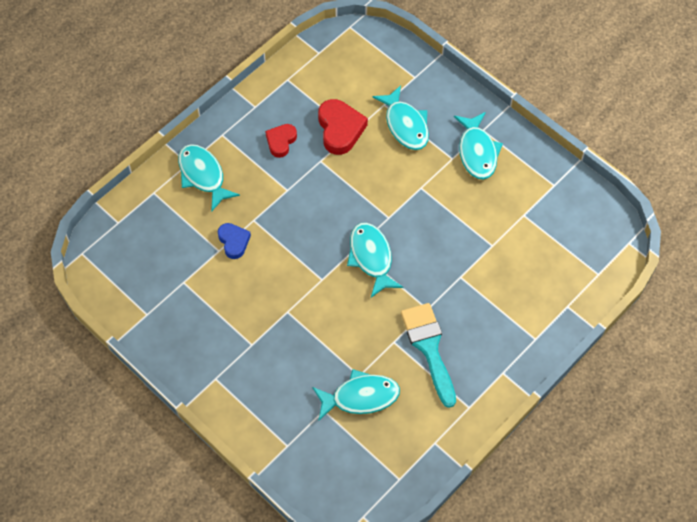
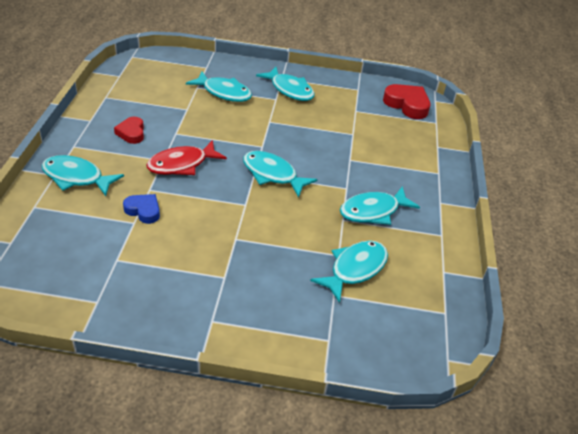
camera: 40 degrees left, 20 degrees down
(299, 204) = (181, 164): none -> red fish
(340, 129) = (175, 110): red heart -> red heart (407, 105)
(429, 348) = (373, 211): turquoise brush -> turquoise fish

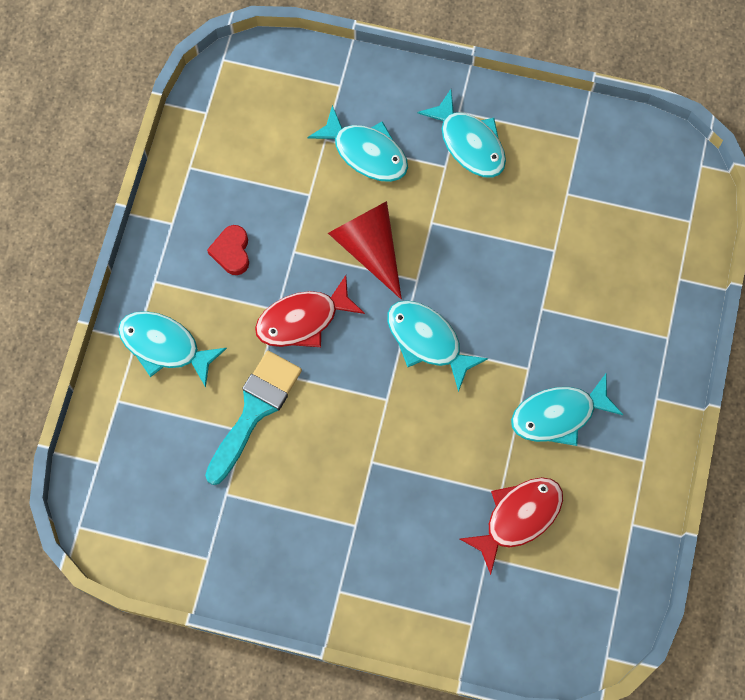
camera: 10 degrees right, 30 degrees up
(143, 211) = (255, 410): blue heart -> turquoise brush
(228, 132) = (369, 247): none -> red cone
(355, 269) = (518, 517): turquoise fish -> red fish
(407, 105) = (652, 177): red heart -> none

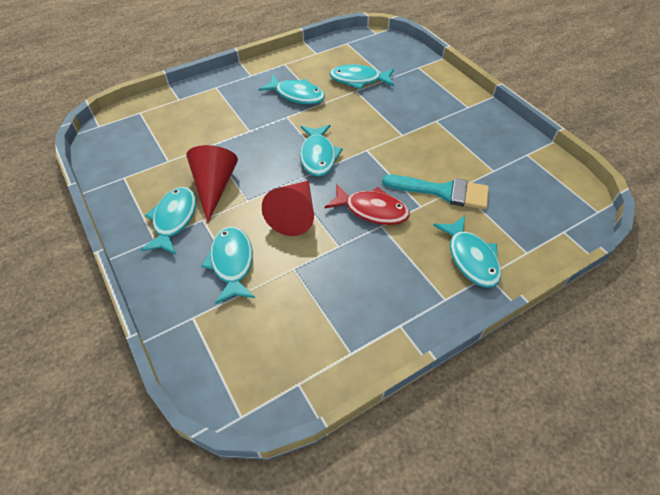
camera: 135 degrees left, 20 degrees down
(232, 252) = (377, 275): red heart -> none
(255, 410) = (443, 191): turquoise brush -> turquoise brush turned 150 degrees counterclockwise
(481, 208) = (214, 187): none -> red cone
(518, 517) = (358, 80): red fish -> turquoise fish

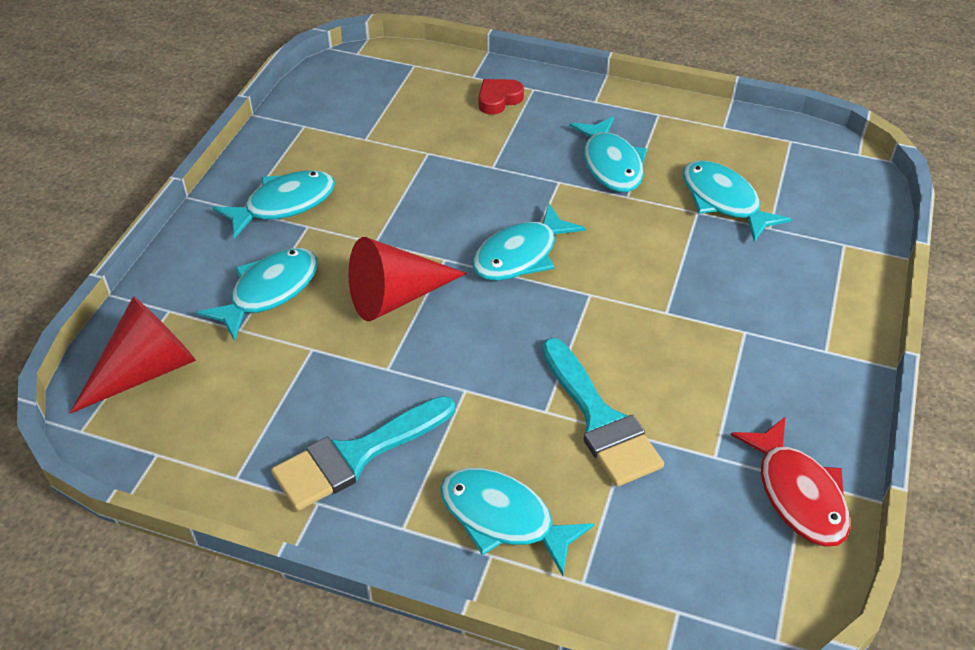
camera: 50 degrees right, 5 degrees down
(207, 101) = (498, 100): none -> red heart
(214, 187) = (366, 201): red cone -> red cone (146, 370)
(372, 210) = (481, 364): red fish -> red fish (797, 493)
(384, 292) = (356, 456): none -> turquoise brush
(470, 258) = (503, 518): turquoise fish -> turquoise fish turned 90 degrees clockwise

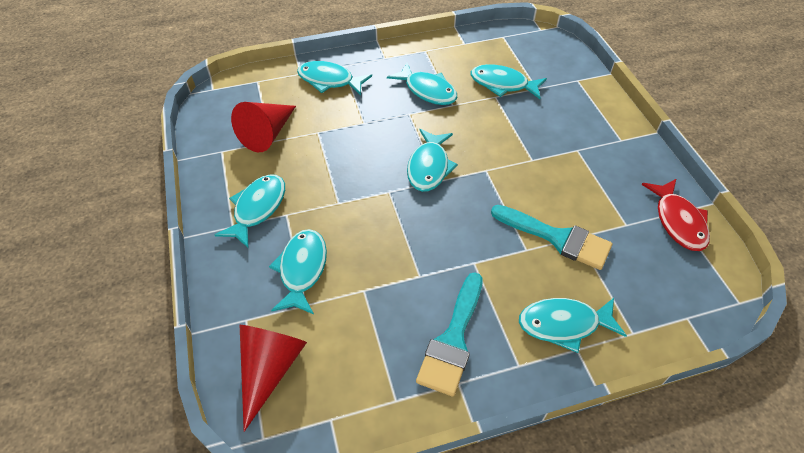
camera: 35 degrees left, 5 degrees up
(396, 297) = (383, 230): red cone -> red cone (267, 134)
(498, 100) = (329, 80): red heart -> turquoise fish
(797, 493) = (678, 221): red fish -> red fish turned 45 degrees clockwise

